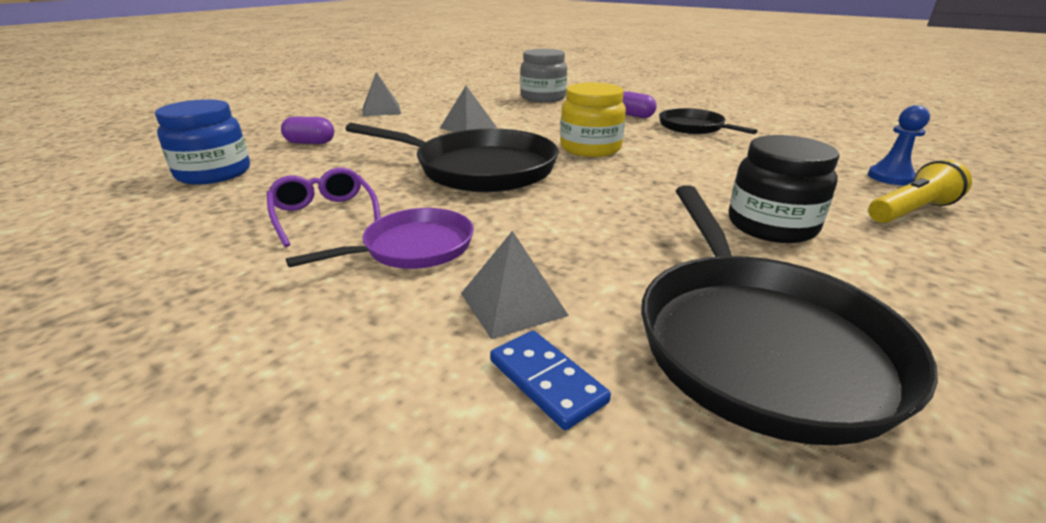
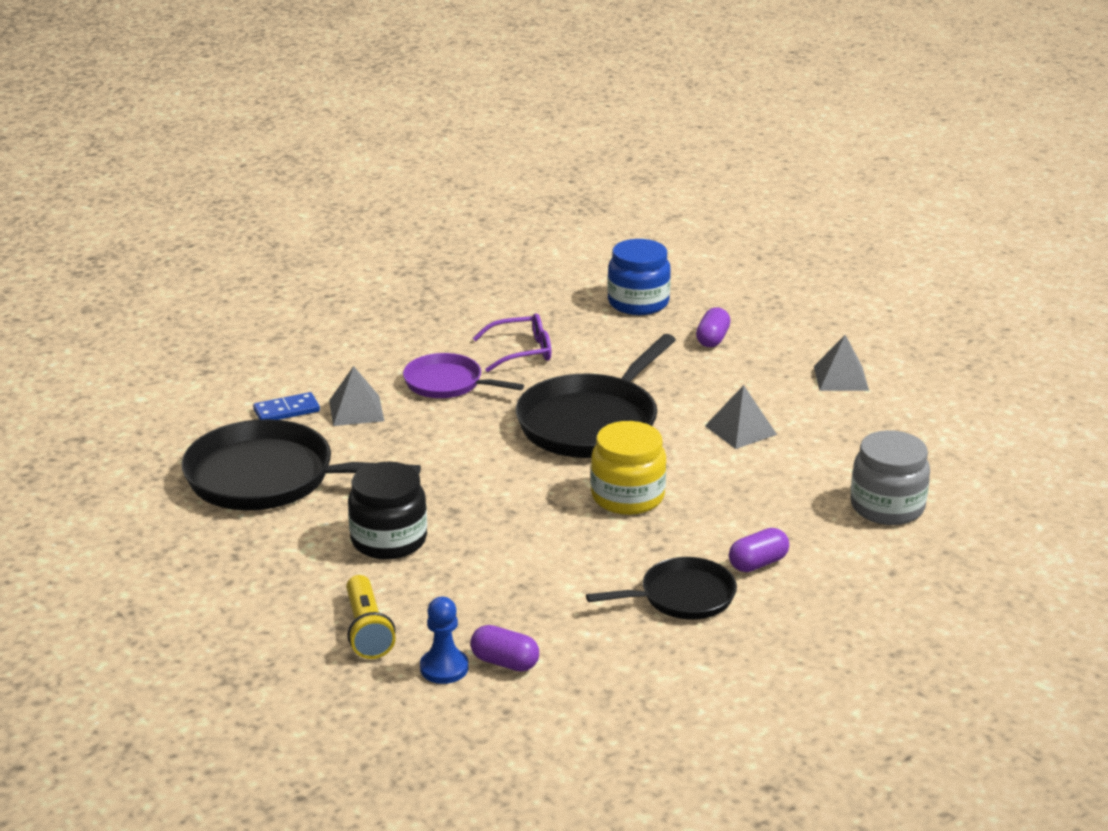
camera: 105 degrees right, 0 degrees up
(413, 248) = (447, 383): purple pan -> purple pan turned 135 degrees clockwise
(845, 161) = (505, 662): none -> purple capsule

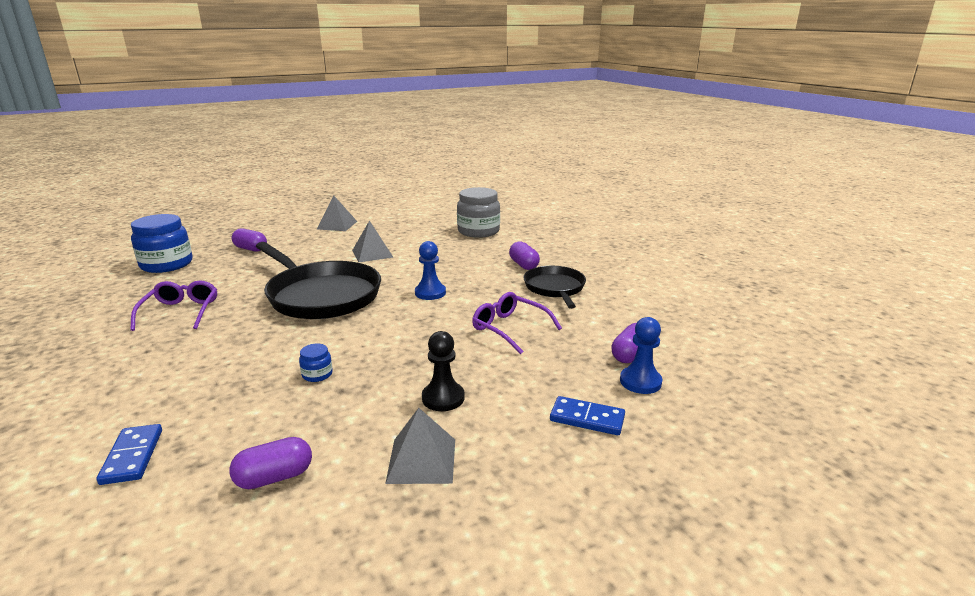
camera: 80 degrees left, 5 degrees down
(268, 478) = (274, 477): black pan -> purple capsule
(356, 410) = (187, 404): grey pyramid -> grey pyramid (422, 460)
(368, 630) = (587, 418): yellow flashlight -> blue domino
(389, 540) = (443, 398): black jar -> black pawn
(417, 461) = (317, 374): none -> blue jar
(447, 383) = (192, 350): purple pan -> none
(547, 567) = (509, 328): none -> purple glasses
(627, 497) = (430, 293): yellow jar -> blue pawn

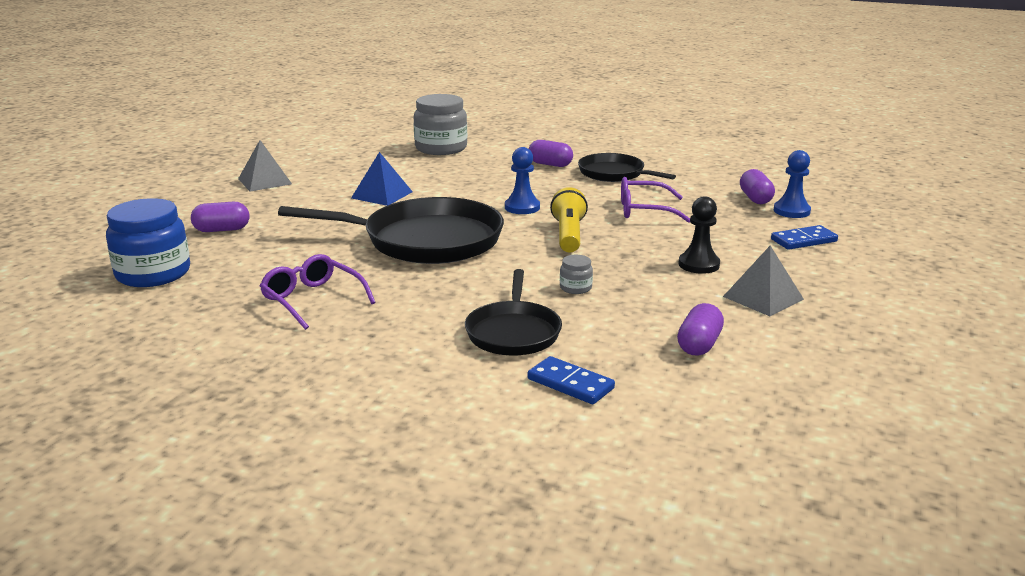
camera: 40 degrees left, 0 degrees up
(205, 391) = (513, 332): none -> black pan
(317, 374) = (575, 288): blue jar -> grey jar
(372, 253) = (382, 195): grey pyramid -> blue pyramid
(410, 327) = (568, 235): none -> yellow flashlight

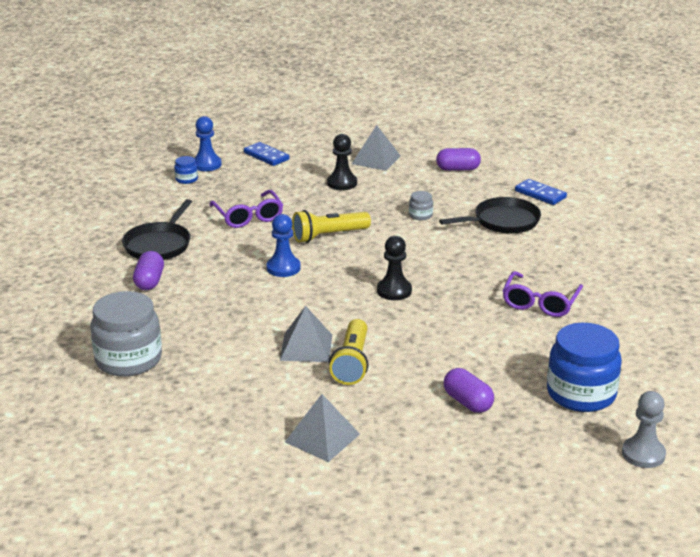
camera: 115 degrees left, 5 degrees up
(45, 273) = (643, 454): none -> grey pawn
(337, 204) = (352, 363): none -> yellow flashlight
(382, 195) = (306, 347): blue pyramid -> grey pyramid
(426, 240) = (394, 291): black pan -> black pawn
(570, 384) = (540, 194): blue domino -> blue domino turned 60 degrees counterclockwise
(755, 198) = (186, 179): purple capsule -> blue jar

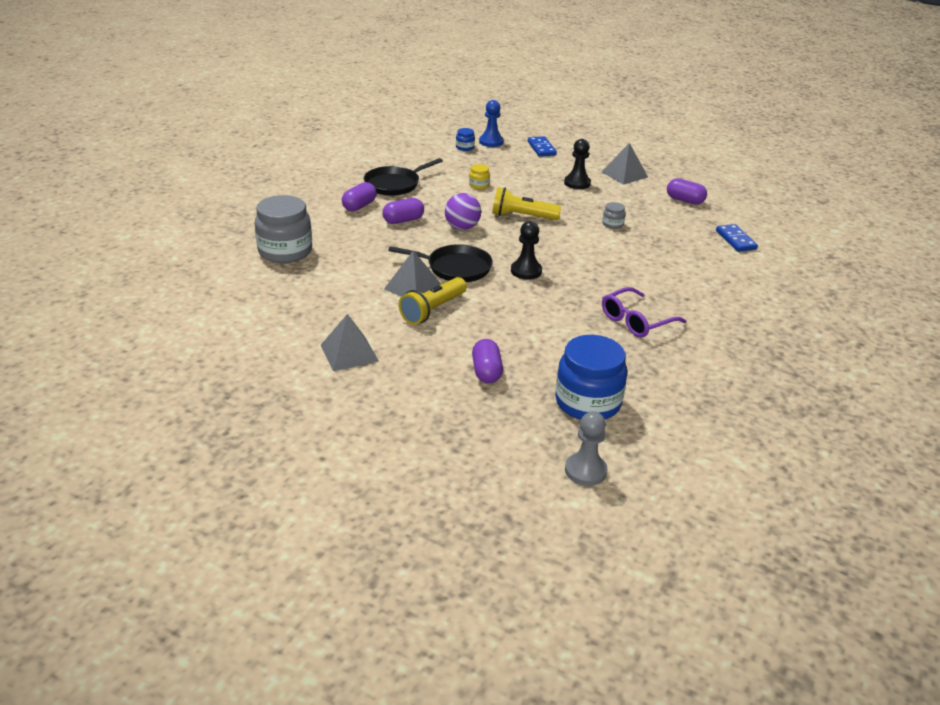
camera: 30 degrees right, 5 degrees up
(215, 281) = (403, 220): none -> purple capsule
(248, 217) = (479, 185): purple glasses -> yellow jar
(283, 268) = (462, 227): blue pawn -> purple ball
(503, 221) = (677, 250): black pan -> black pan (455, 268)

